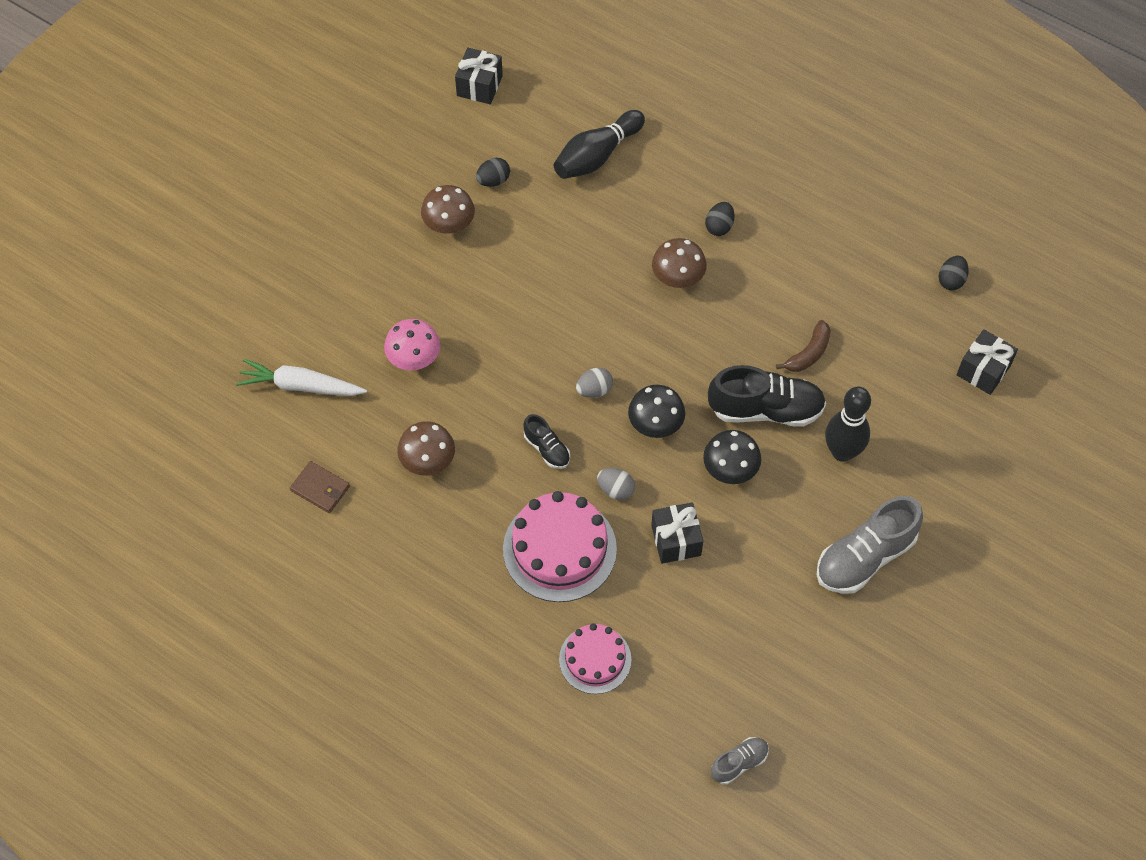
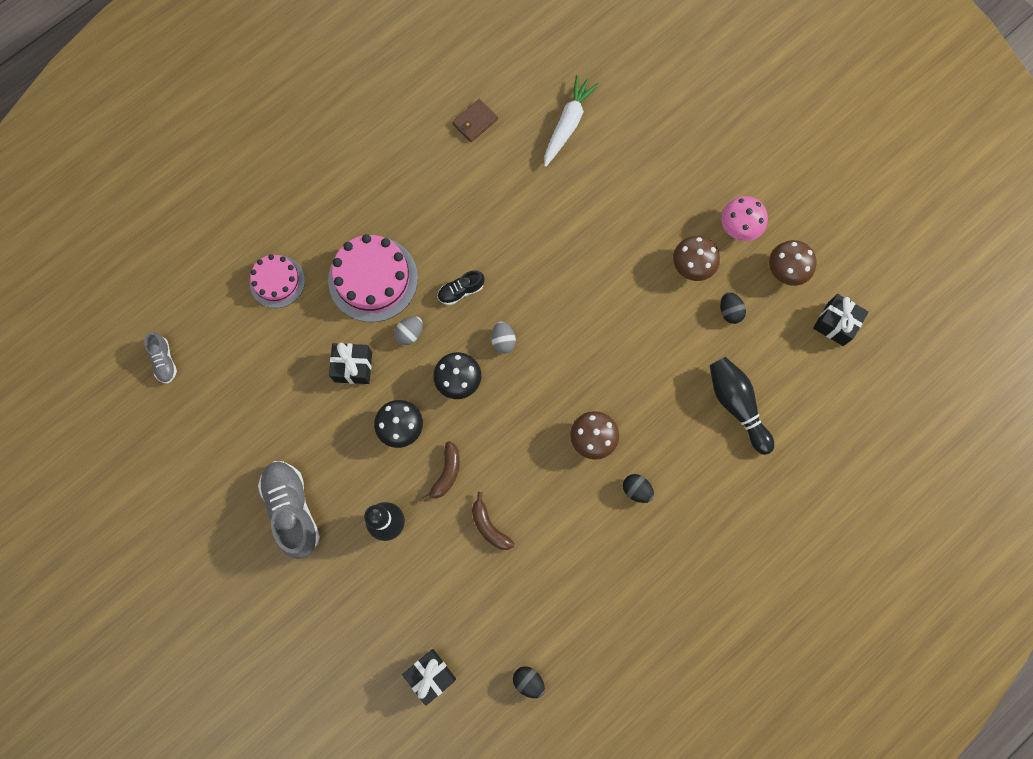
camera: 105 degrees right, 15 degrees up
(414, 358) = (570, 211): pink mushroom -> pink mushroom (739, 227)
(428, 461) = (476, 201): brown mushroom -> brown mushroom (786, 270)
(765, 409) = (446, 473): black shoe -> brown banana

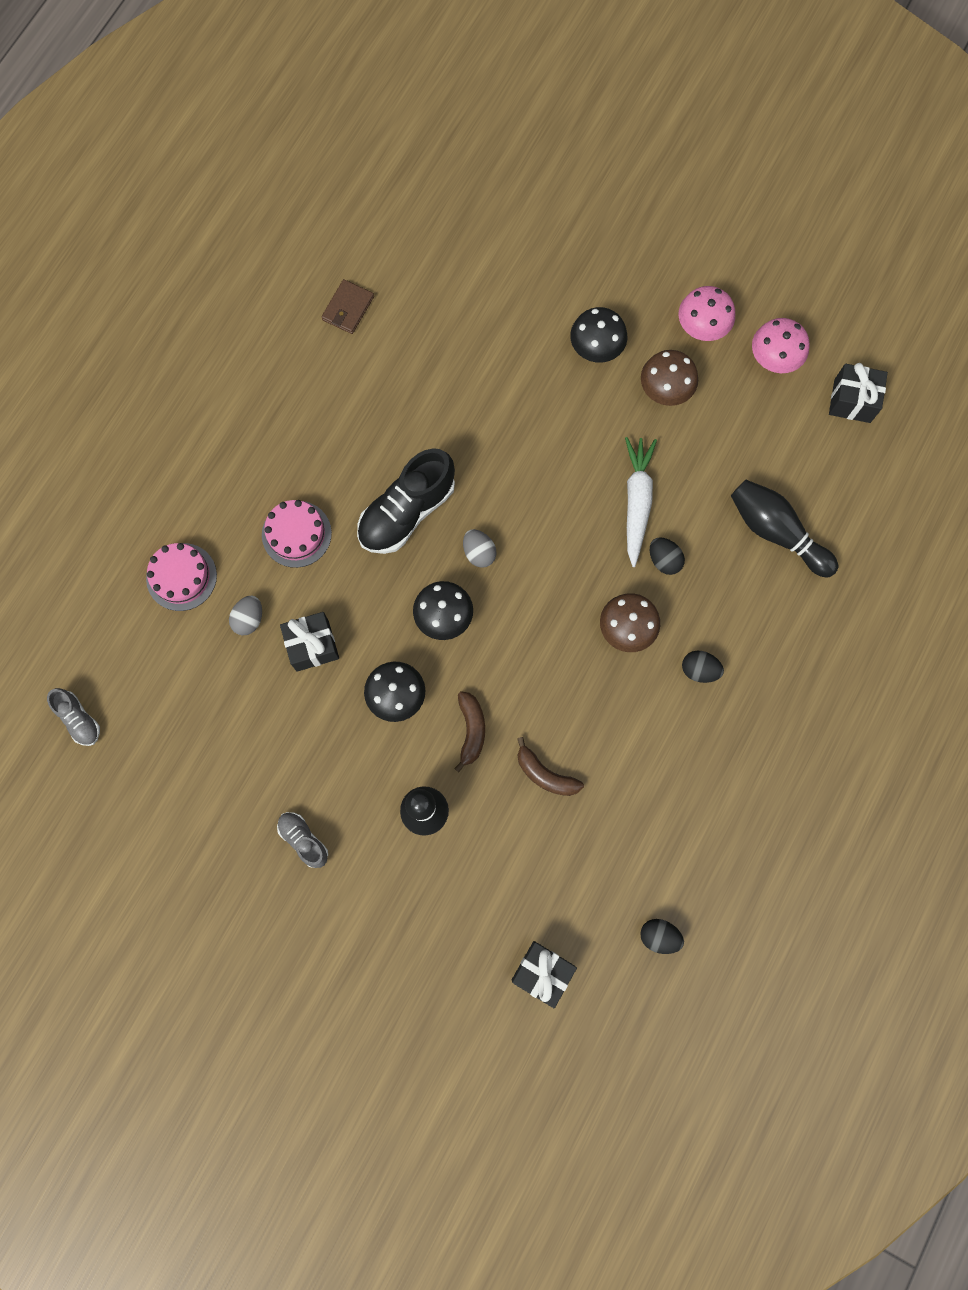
camera: 20 degrees left, 0 degrees up
(292, 510) = (303, 840): grey shoe -> grey shoe, size x0.52
(373, 279) = (296, 534): pink cake -> pink cake, size x0.62
(410, 333) = (365, 582): grey egg -> grey egg (249, 619)
(461, 291) = (407, 512): black shoe -> black shoe, size x1.92
(567, 124) = (458, 275): white carrot -> white carrot (636, 502)
(651, 215) = (596, 348): none -> black mushroom
(729, 311) = (727, 428): black egg -> black egg (664, 560)
(786, 270) = (774, 358): brown mushroom -> pink mushroom

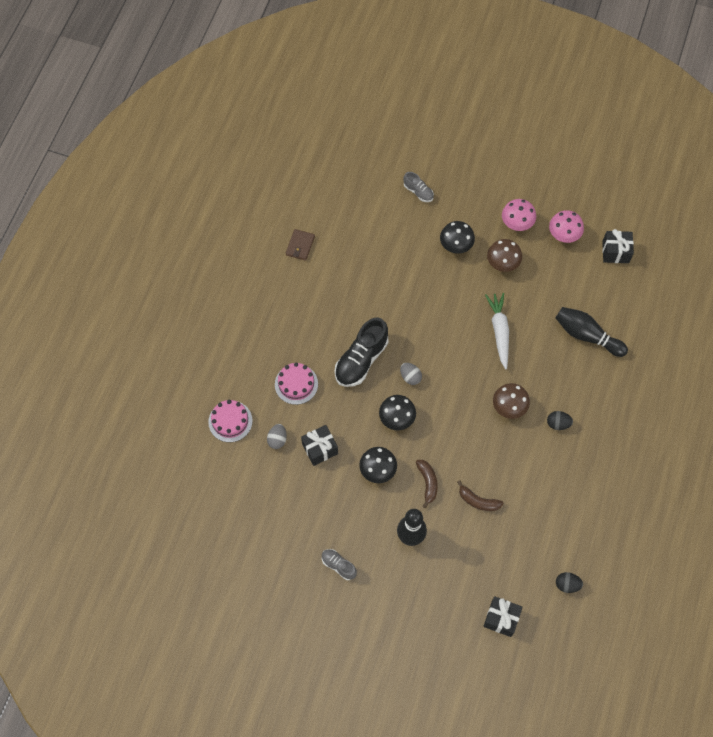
camera: 10 degrees left, 10 degrees down
(79, 719) = (184, 517): grey shoe -> grey shoe (418, 192)
(664, 560) = (523, 363): black egg -> none

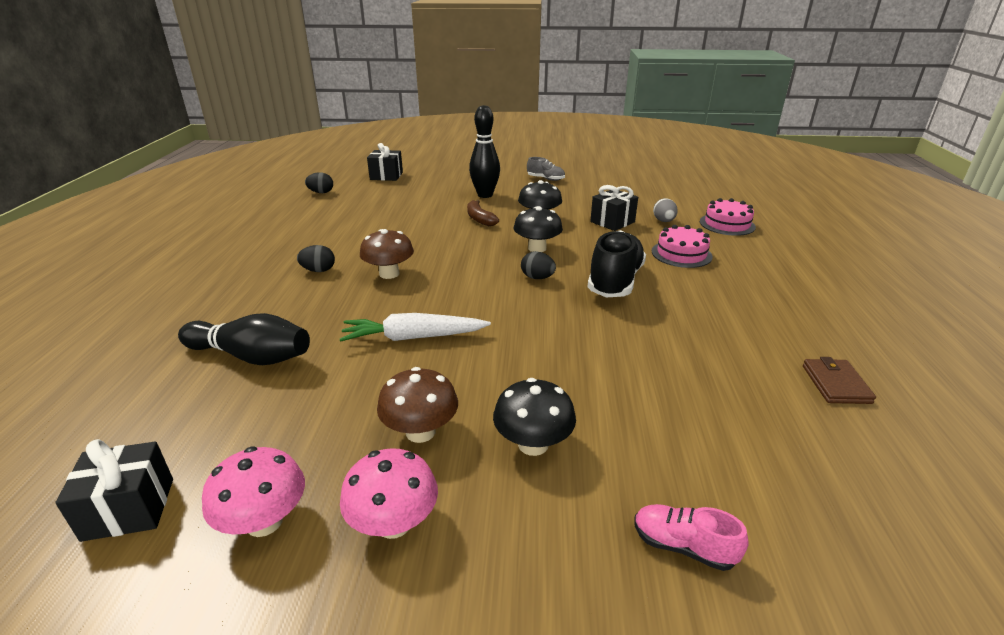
camera: 165 degrees right, 35 degrees down
(410, 377) = (537, 278): grey egg -> black egg
(418, 192) = (683, 546): grey shoe -> pink shoe
(478, 501) = (419, 216): brown banana -> none
(499, 331) = (413, 337): white carrot -> white carrot turned 105 degrees clockwise

